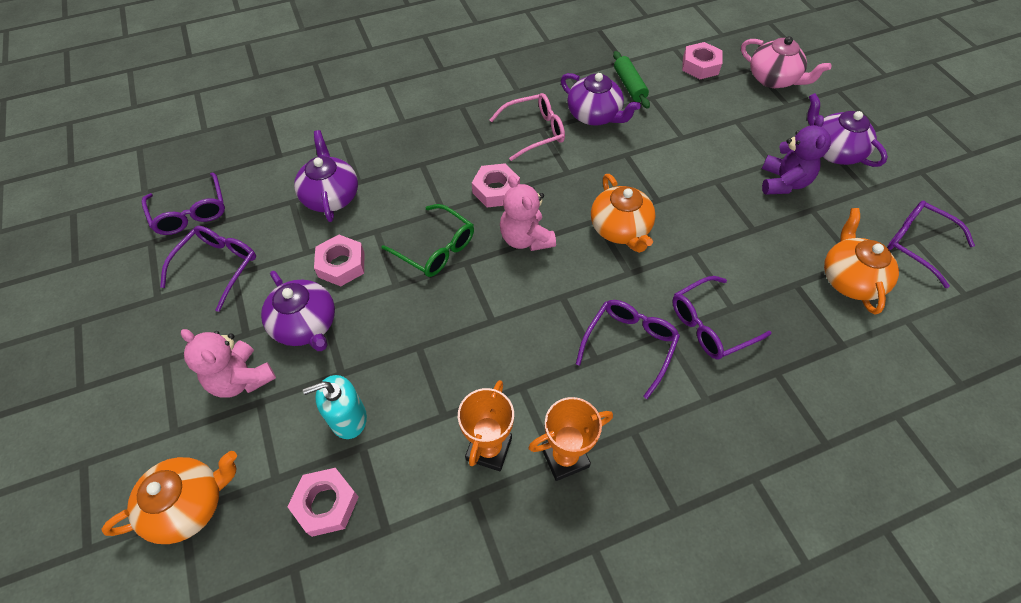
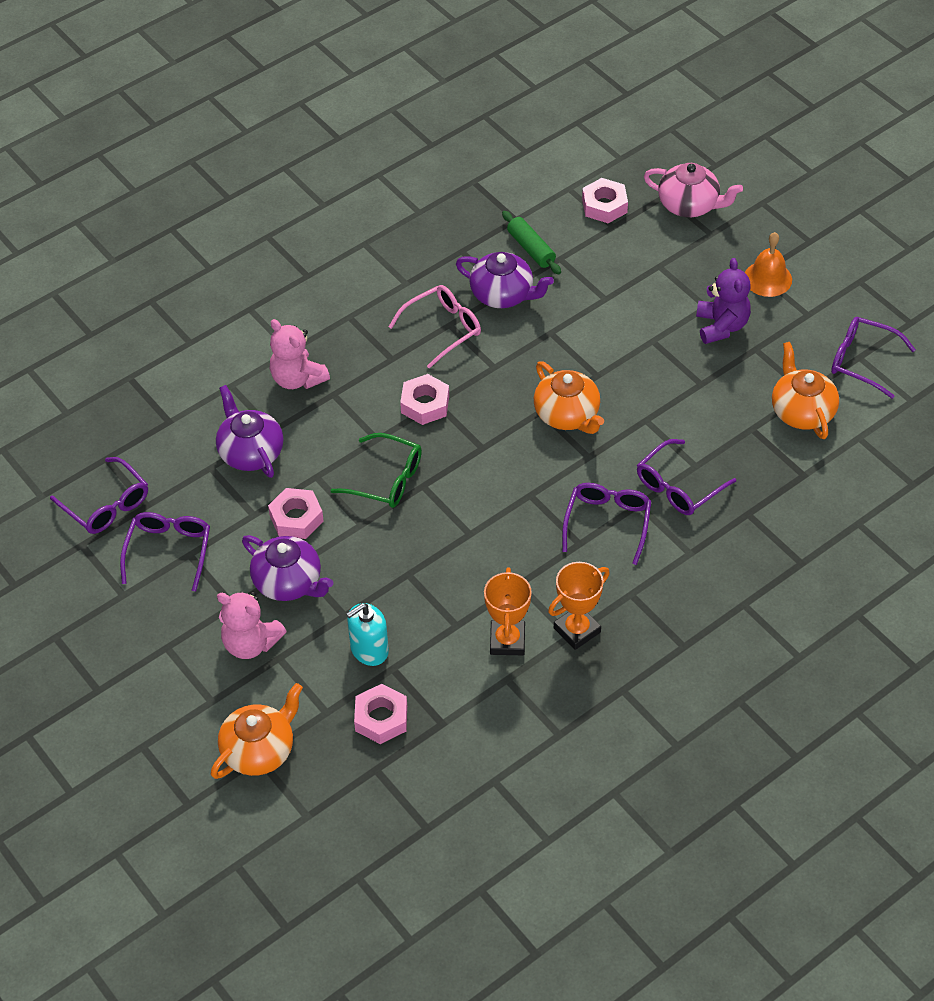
camera: 15 degrees left, 5 degrees down
(525, 238) = (474, 447): pink teddy bear -> pink teddy bear (297, 379)
(833, 151) = (767, 278): purple teapot -> orange bell

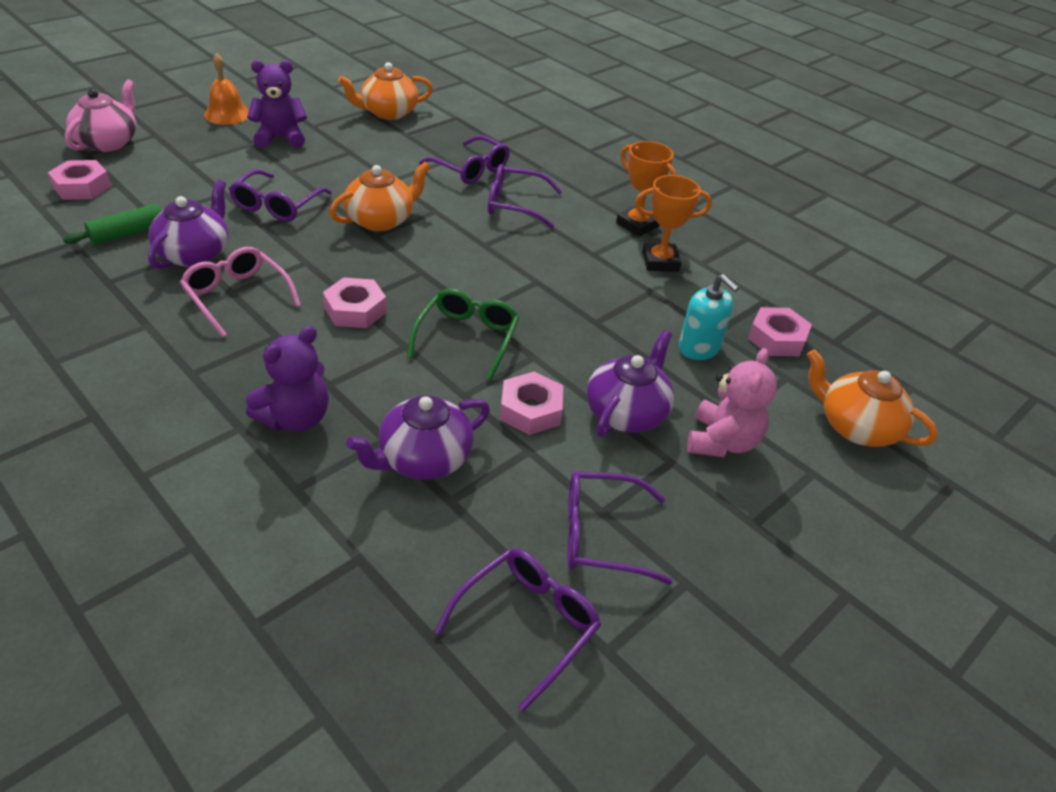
camera: 100 degrees left, 10 degrees down
(297, 379) = (295, 418): pink teddy bear -> purple teddy bear
(862, 361) = (336, 86): purple glasses -> purple glasses (277, 205)

